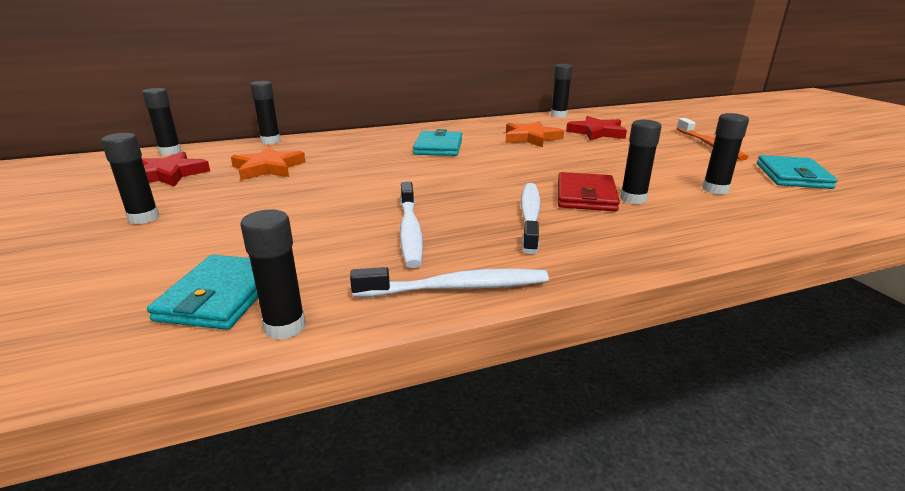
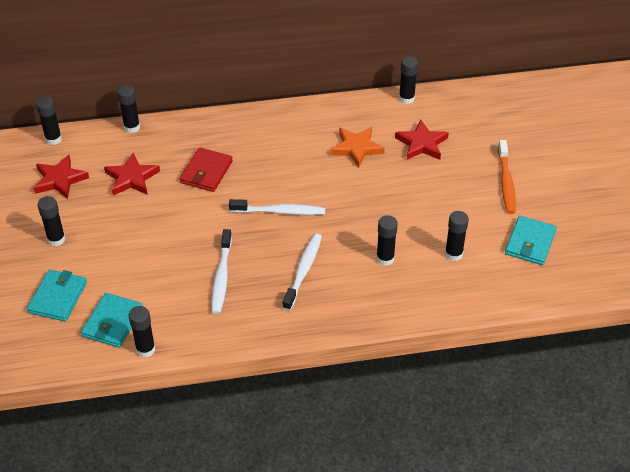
camera: 10 degrees right, 20 degrees up
(268, 168) = (131, 178): orange star -> red star
(438, 147) = (270, 156): turquoise wallet -> turquoise wallet (58, 297)
(456, 288) = (235, 333): white toothbrush -> white toothbrush (279, 211)
(586, 196) = (354, 250): red wallet -> red wallet (206, 172)

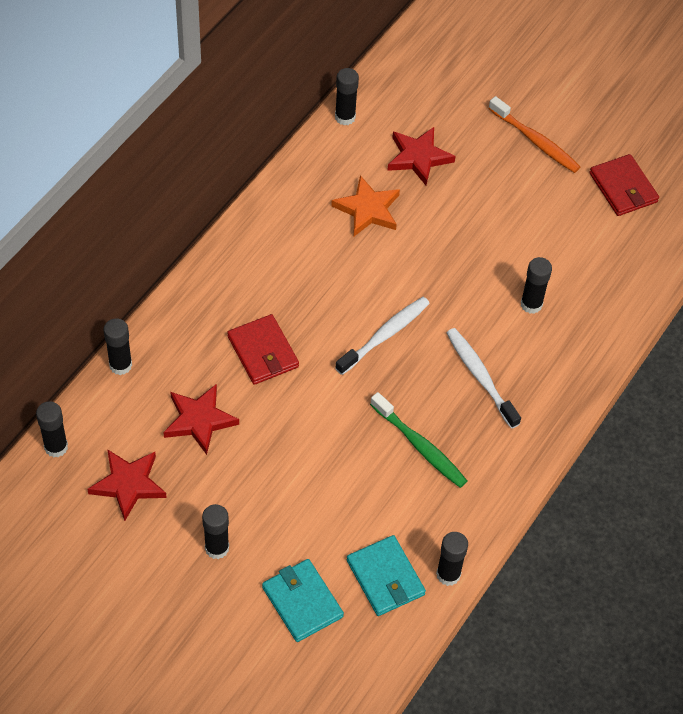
camera: 50 degrees left, 10 degrees up
(221, 277) = (419, 446): white toothbrush -> green toothbrush
(453, 254) = (579, 251): black glue stick -> none
(530, 243) = (623, 188): turquoise wallet -> red wallet

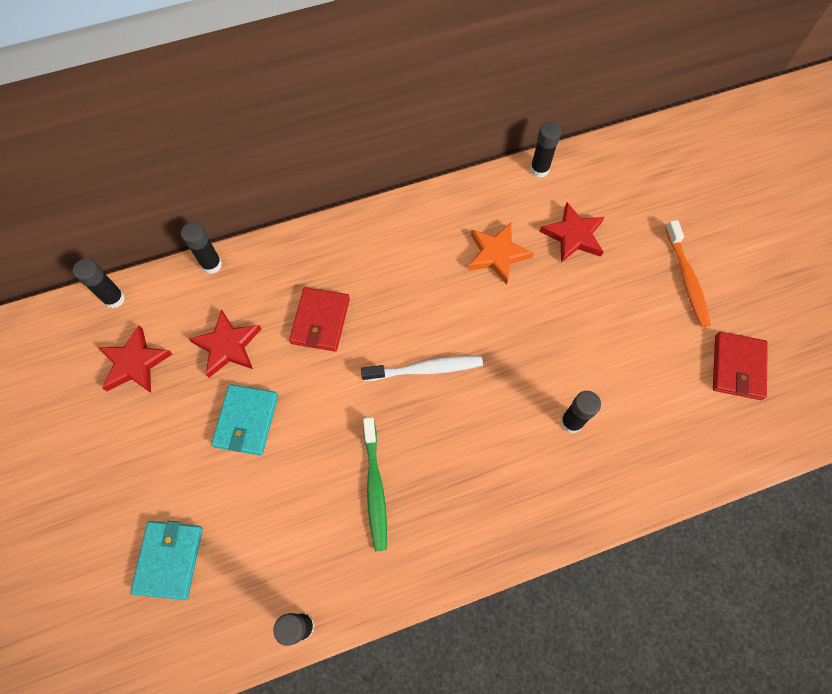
camera: 40 degrees right, 10 degrees up
(217, 548) = (149, 462): black glue stick -> none
(385, 577) = (250, 588): turquoise wallet -> turquoise wallet (246, 421)
(480, 377) = (475, 460): white toothbrush -> none

